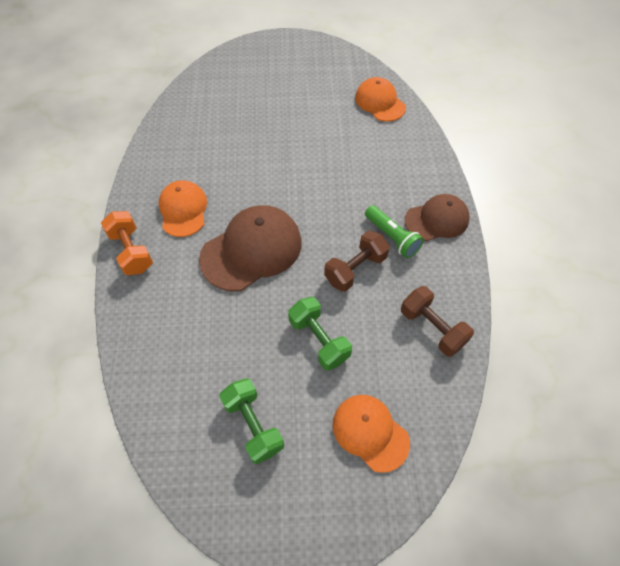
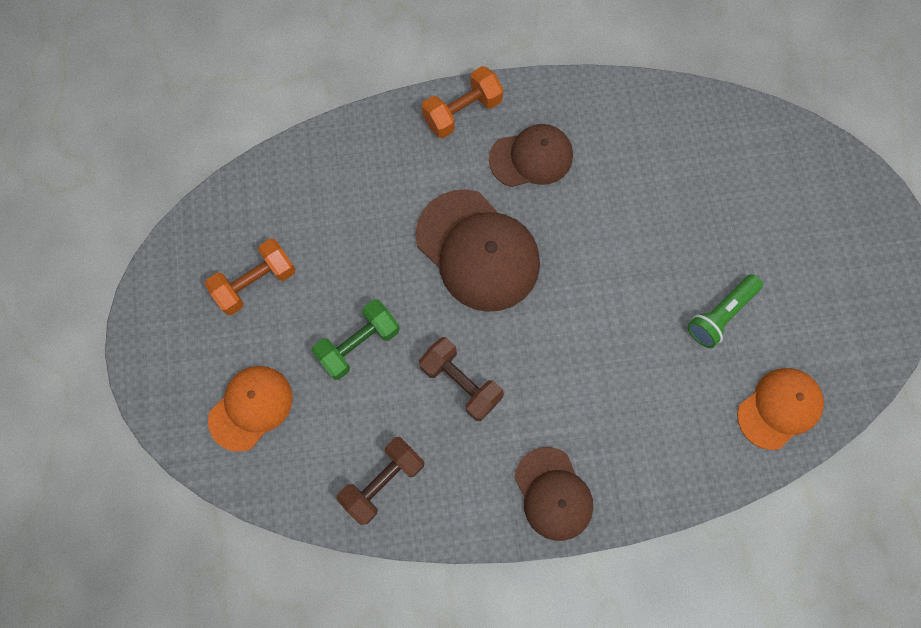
camera: 85 degrees right, 15 degrees up
(183, 210) = (531, 157): orange cap -> brown cap
(253, 425) = (255, 282): green dumbbell -> orange dumbbell
(392, 237) = (516, 430): green flashlight -> green flashlight (720, 314)

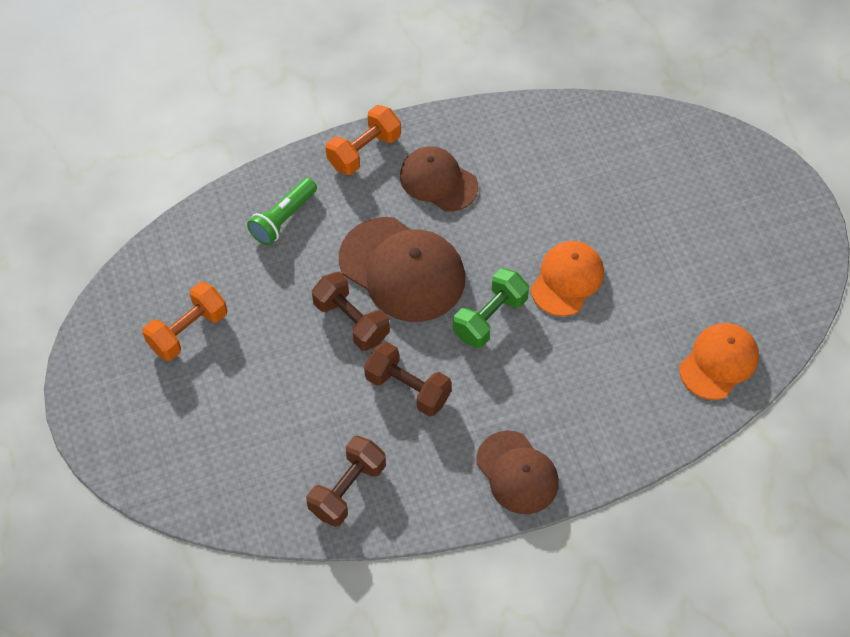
camera: 10 degrees left, 15 degrees down
(251, 408) = (203, 444): orange cap -> orange cap (567, 280)
(358, 344) = (301, 370): green dumbbell -> green dumbbell (490, 318)
(417, 299) = (351, 321): none -> brown dumbbell
(531, 157) = (438, 181): brown cap -> brown cap turned 120 degrees counterclockwise
(720, 314) = (646, 289): green flashlight -> green flashlight (283, 219)

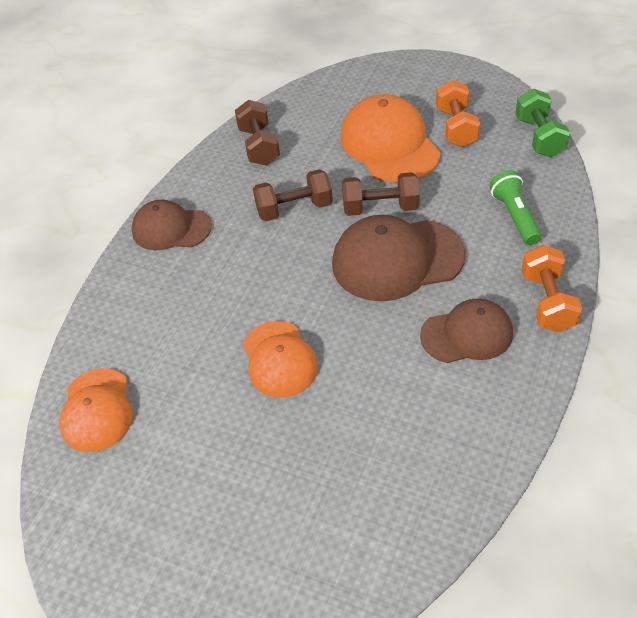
camera: 135 degrees right, 10 degrees down
(257, 371) = (389, 145): none -> orange cap
(490, 318) = (299, 286): green dumbbell -> green dumbbell (539, 137)

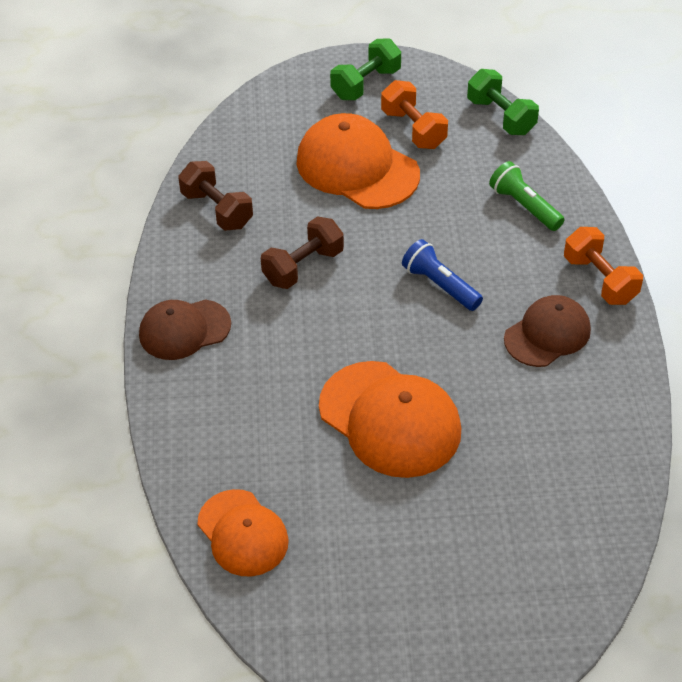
camera: 30 degrees left, 0 degrees up
(279, 359) = (390, 419): orange cap -> orange cap, size x1.56
(380, 208) = (391, 238): brown dumbbell -> none
(397, 259) = (440, 285): brown cap -> blue flashlight
(439, 83) = (366, 84): none -> green dumbbell

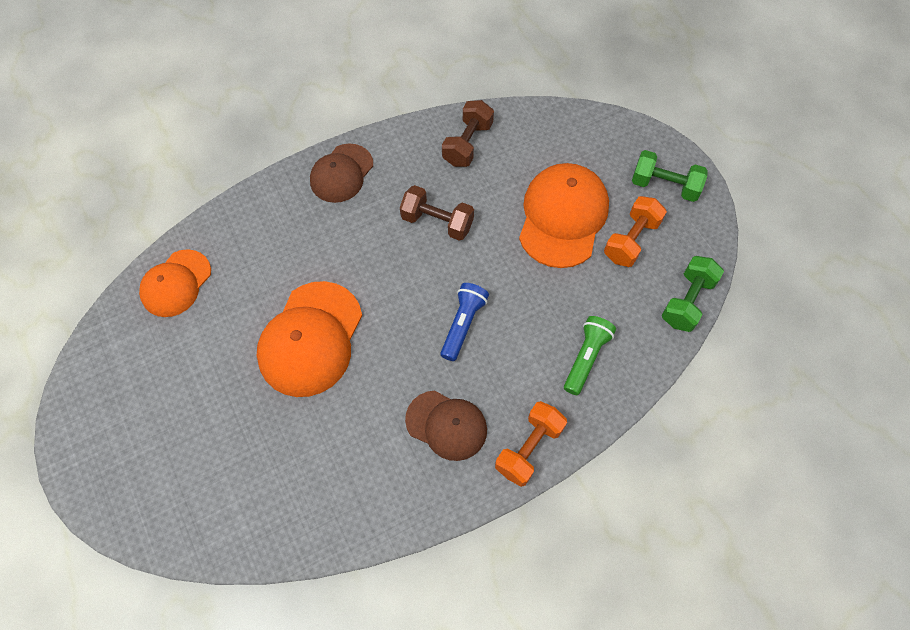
camera: 65 degrees right, 15 degrees up
(184, 330) = (341, 173): brown cap -> brown cap turned 105 degrees counterclockwise

